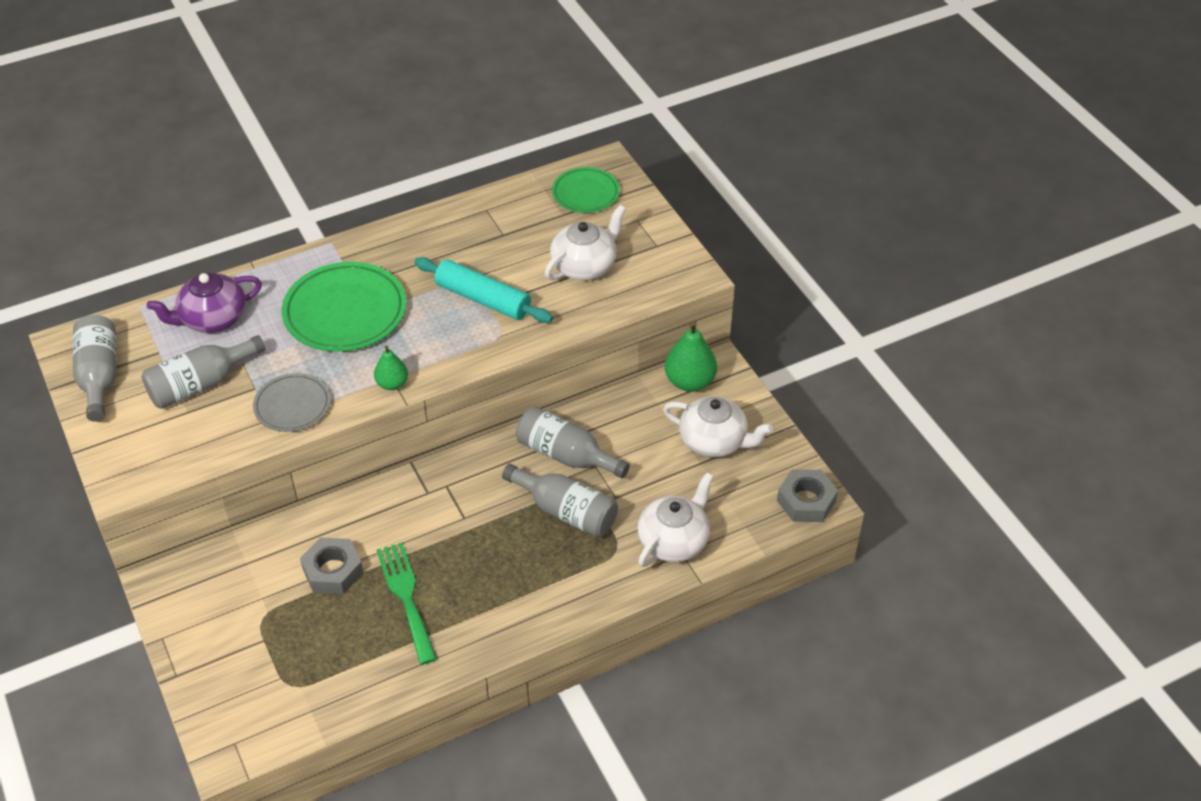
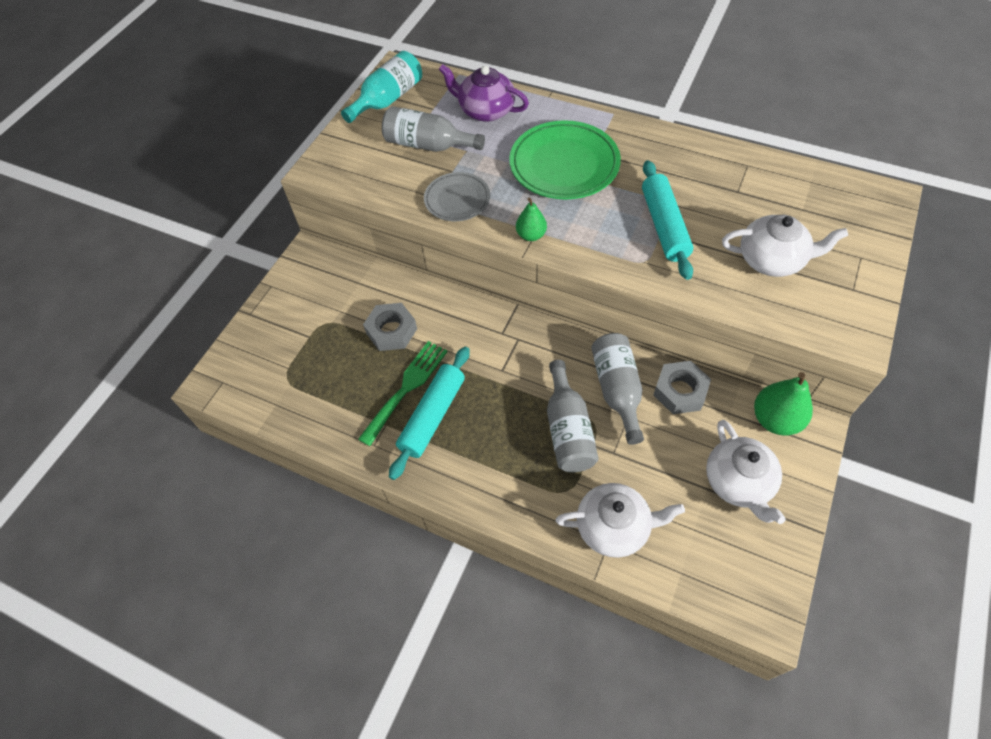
camera: 55 degrees right, 10 degrees up
(99, 376) = (388, 99): grey bottle -> turquoise bottle
(455, 595) = (433, 416): none -> turquoise rolling pin
(585, 193) = (842, 206): green plate -> none
(806, 501) = (756, 604): grey nut -> grey nut (680, 391)

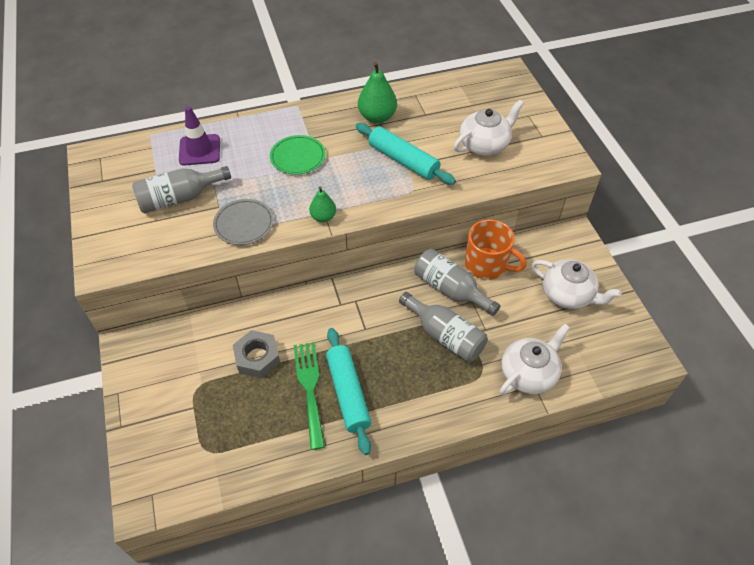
camera: 45 degrees left, 5 degrees down
(388, 99) = (108, 182): turquoise bottle -> none
(485, 110) = (199, 150): purple teapot -> purple traffic cone
(564, 165) = (298, 157): green plate -> green plate, size x0.59
(680, 391) = (487, 264): grey nut -> orange mug
(775, 419) = (552, 244): green pear -> green pear (377, 117)

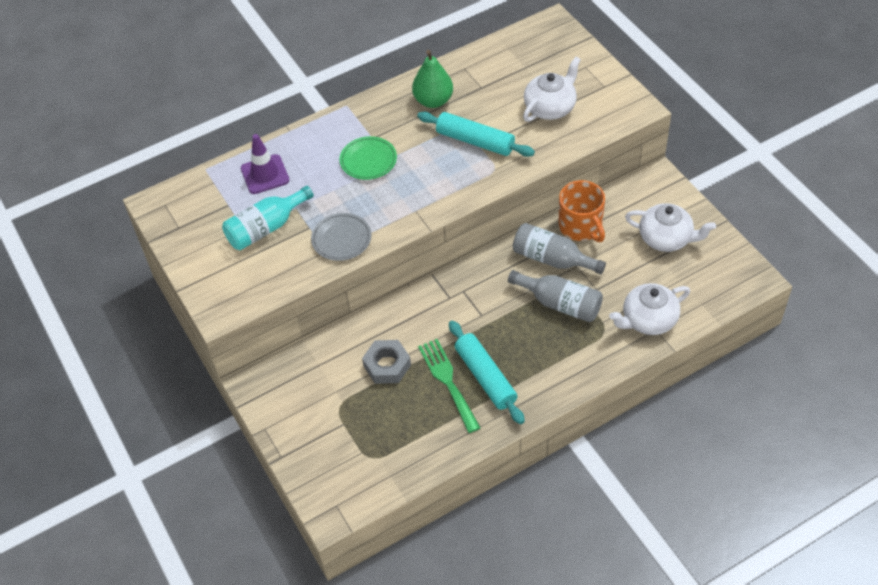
camera: 10 degrees left, 0 degrees up
(179, 198) = (266, 228): grey bottle -> turquoise bottle
(323, 217) = (416, 215): green pear -> none
(487, 264) = (581, 226): orange mug -> orange mug turned 45 degrees clockwise
(529, 373) = (648, 320): white teapot -> white teapot turned 150 degrees counterclockwise

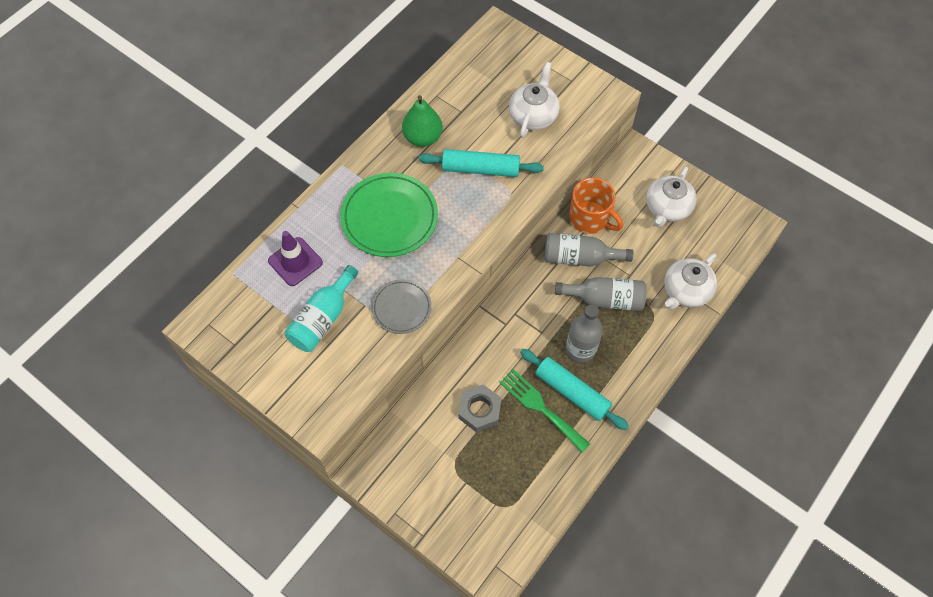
camera: 25 degrees left, 10 degrees up
(368, 160) = (389, 217): green plate -> green plate, size x1.70
(513, 341) = (580, 348): none -> grey bottle
(666, 238) = (667, 208): white teapot -> white teapot turned 120 degrees clockwise

